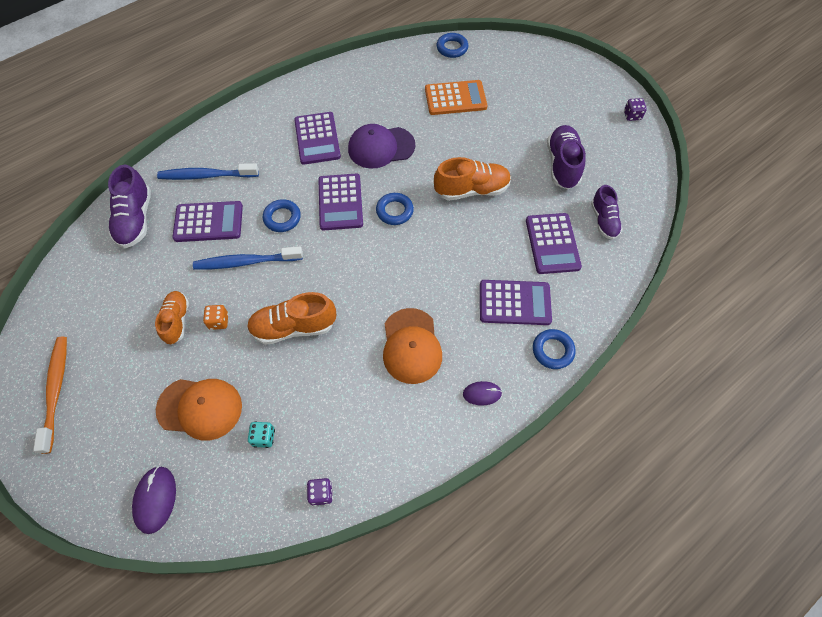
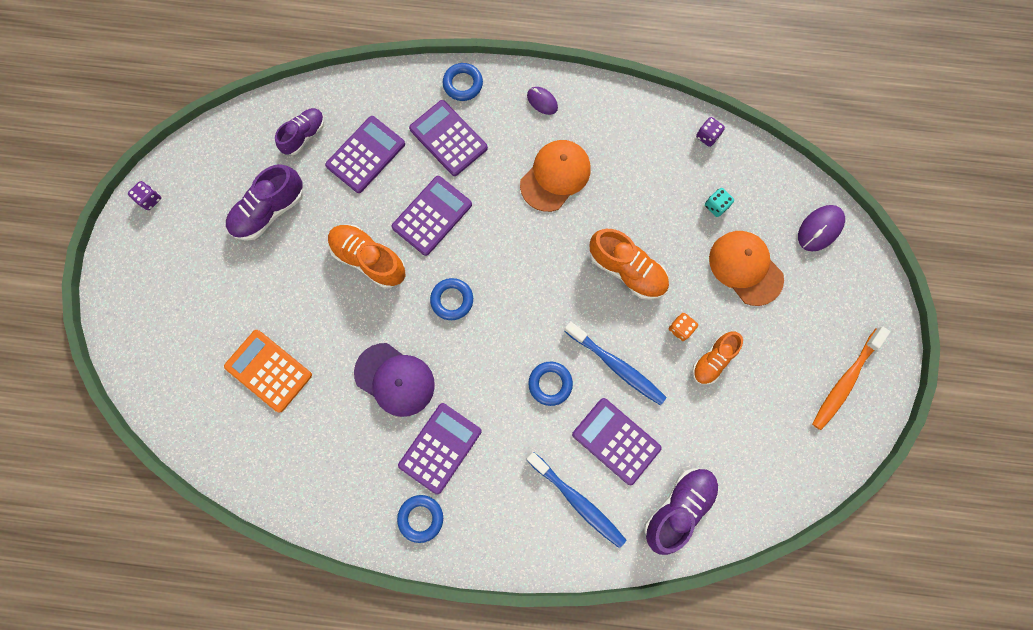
camera: 135 degrees left, 15 degrees up
(340, 202) = (487, 353): purple calculator -> purple calculator (432, 216)
(452, 48) = (196, 440): blue ring -> blue ring (421, 518)

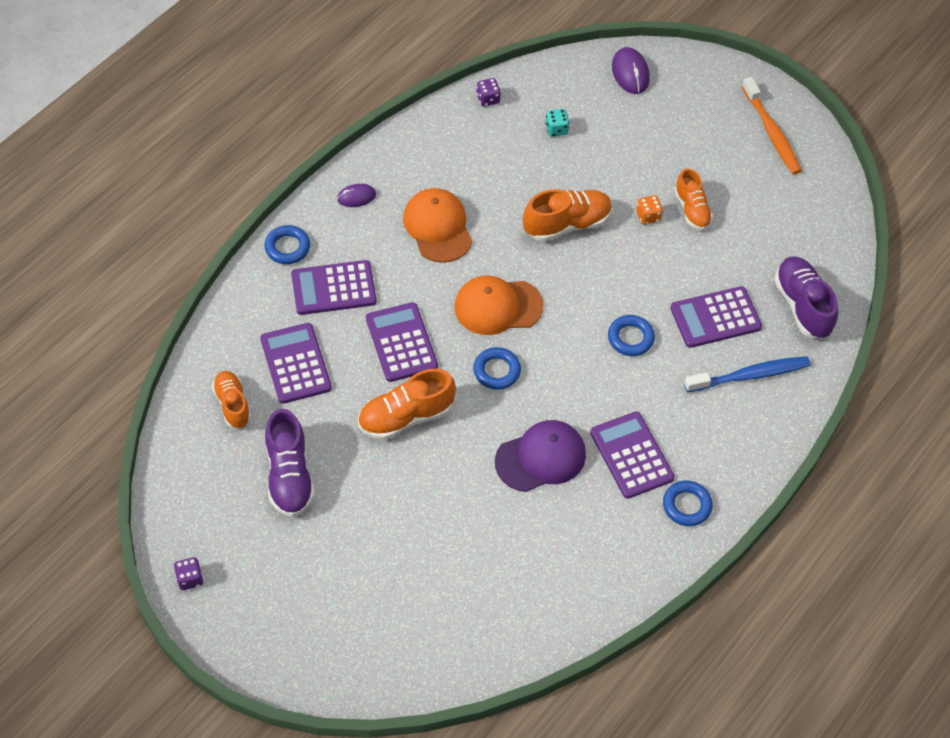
camera: 60 degrees left, 20 degrees down
(268, 371) = (456, 561): orange calculator -> none
(304, 135) = (232, 404): purple shoe -> orange shoe
(616, 366) = (648, 280): blue toothbrush -> none
(745, 268) = (627, 141): orange cap -> orange cap (498, 306)

